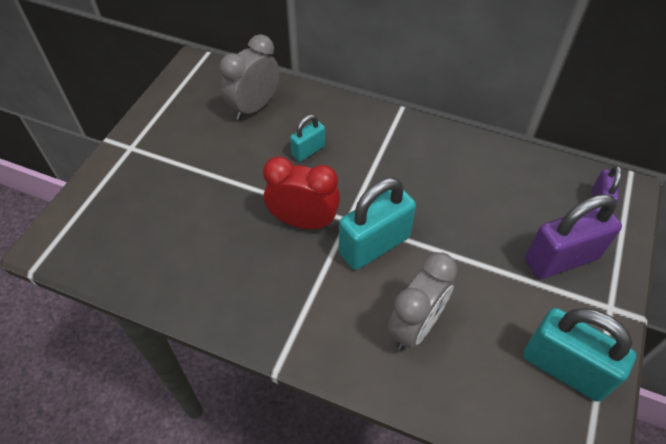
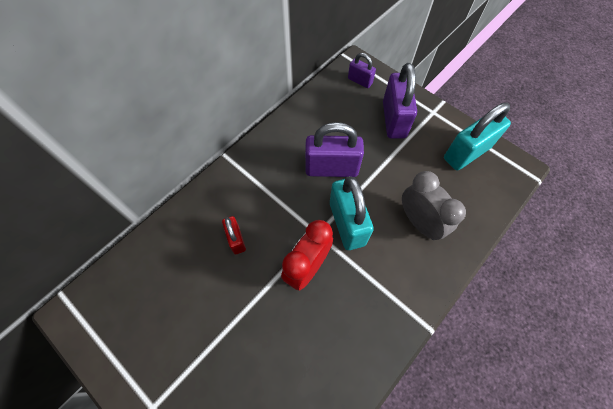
camera: 70 degrees left, 10 degrees up
(254, 107) = (162, 269): grey clock -> none
(308, 151) = (236, 239): turquoise padlock -> red padlock
(441, 209) = (331, 168): none -> purple padlock

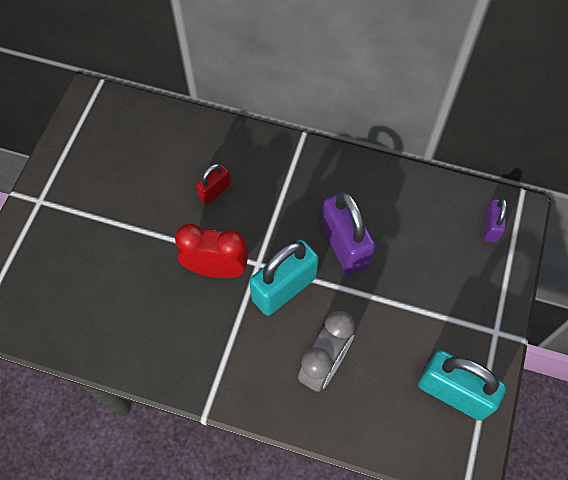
camera: 65 degrees right, 0 degrees up
(394, 120) = (454, 288): purple padlock -> none

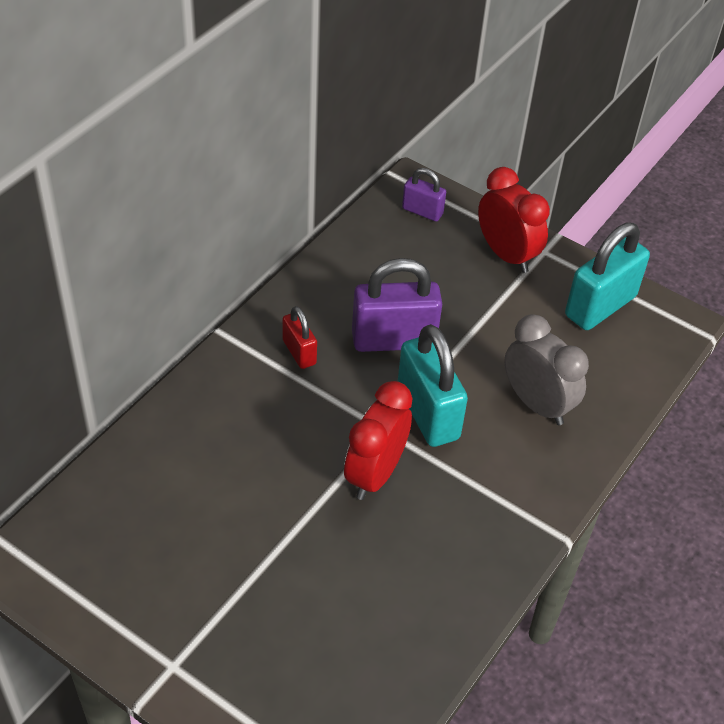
camera: 75 degrees left, 15 degrees down
(215, 191) = (259, 445): red padlock -> red padlock (299, 352)
(475, 303) = (506, 255): none -> red clock

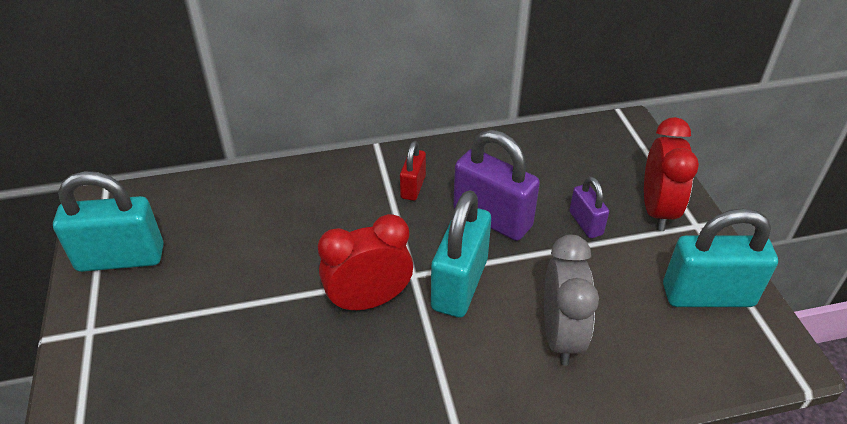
camera: 45 degrees right, 5 degrees down
(114, 590) = (121, 258): none -> turquoise padlock
(422, 211) = (616, 146): purple padlock -> purple padlock (585, 223)

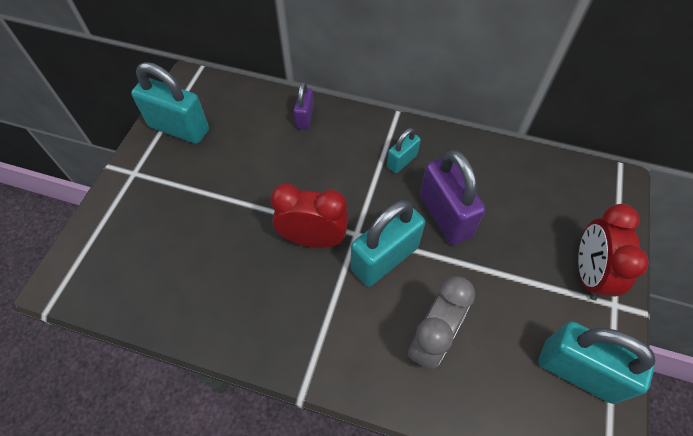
camera: 30 degrees right, 15 degrees up
(413, 187) = (402, 161): red padlock -> turquoise padlock
(585, 223) = (517, 256): purple padlock -> purple padlock (305, 117)
(657, 210) = (588, 274): red clock -> red clock turned 150 degrees clockwise

